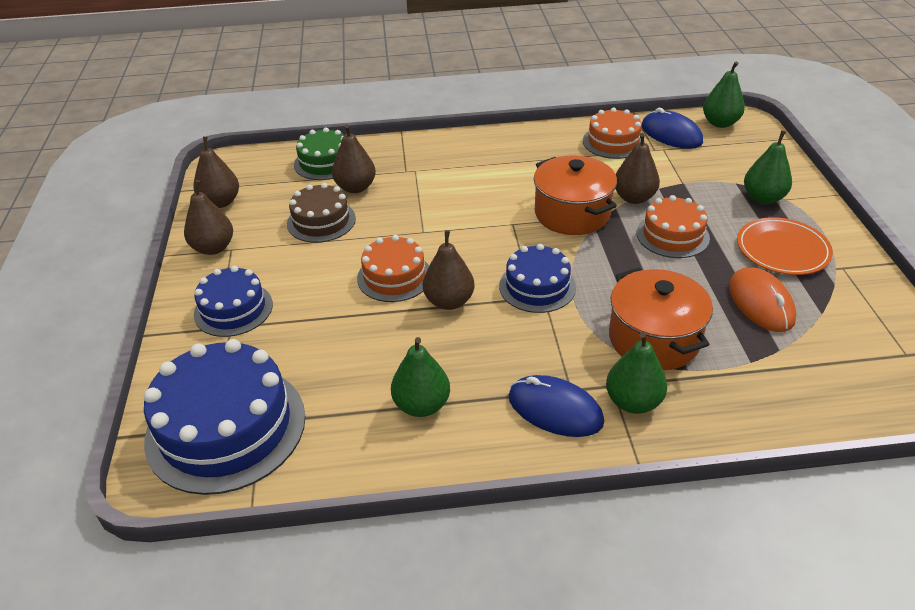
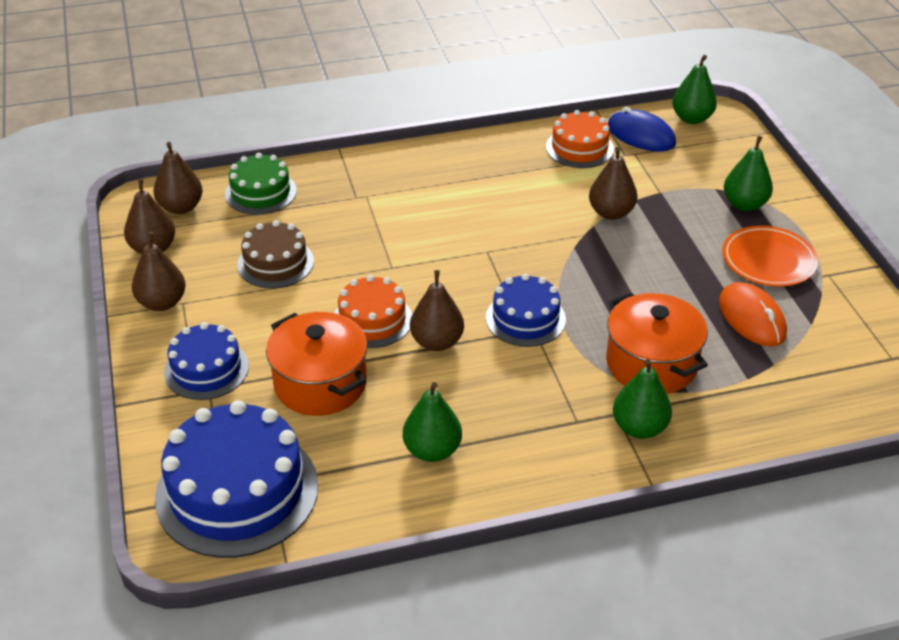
camera: 10 degrees left, 0 degrees up
(355, 187) = (304, 221): brown pear -> brown pear (181, 207)
(555, 409) = (565, 442): blue mouse -> none
(572, 213) = (548, 235): orange pot -> orange pot (320, 383)
(672, 235) = (656, 252): orange cake -> none

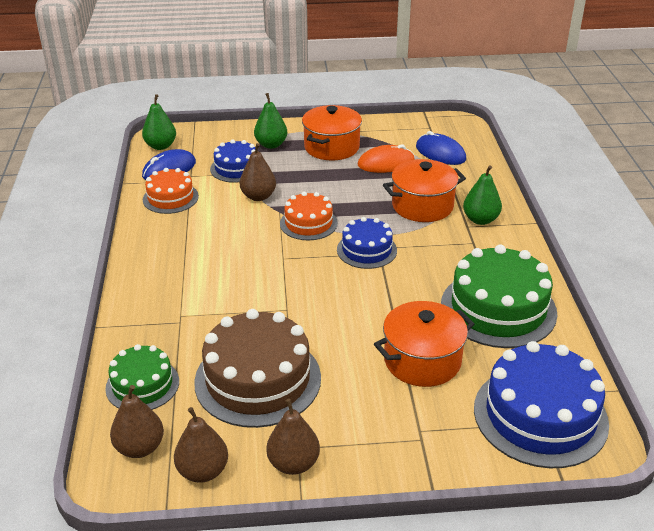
camera: 80 degrees left, 5 degrees down
(206, 369) = (394, 431): blue cake -> blue cake (236, 168)
(275, 263) = (258, 379): brown cake -> brown cake, size x1.75
(372, 320) = (351, 325): orange cake -> orange cake (308, 223)
(432, 450) = (498, 308): green pear -> green cake
(437, 342) = (384, 294): brown pear -> none
(768, 260) = (331, 147): orange plate -> orange pot
(814, 375) = (440, 153): none -> blue mouse

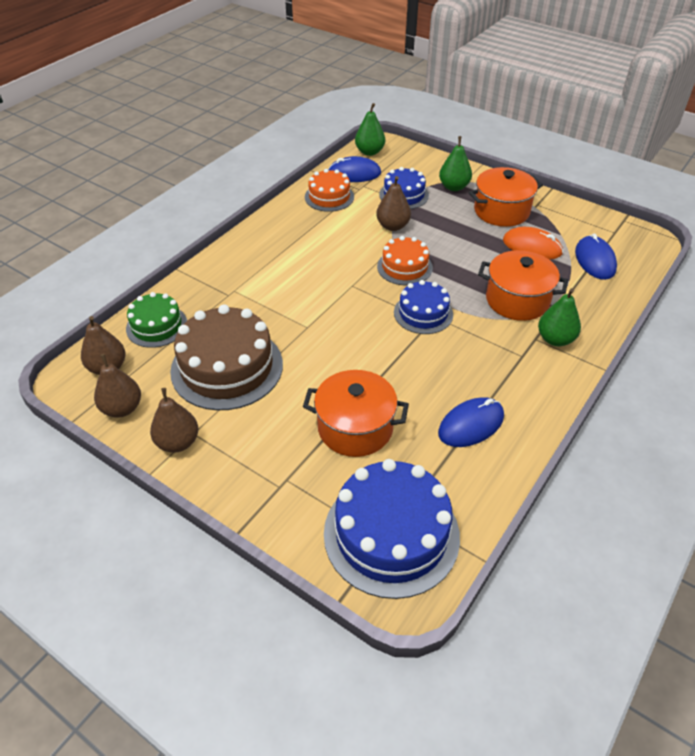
camera: 40 degrees right, 10 degrees up
(498, 308) = (471, 425): green cake -> blue mouse

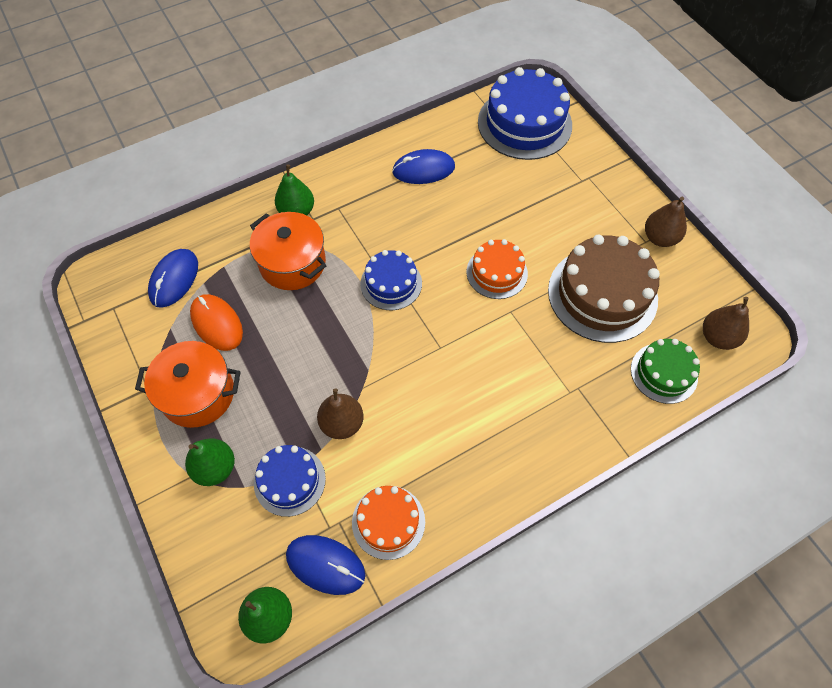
camera: 155 degrees left, 15 degrees up
(122, 408) = (705, 287): brown pear -> none
(355, 428) = (513, 199): orange pot -> none
(404, 267) = (370, 350): orange cake -> orange cake (497, 272)

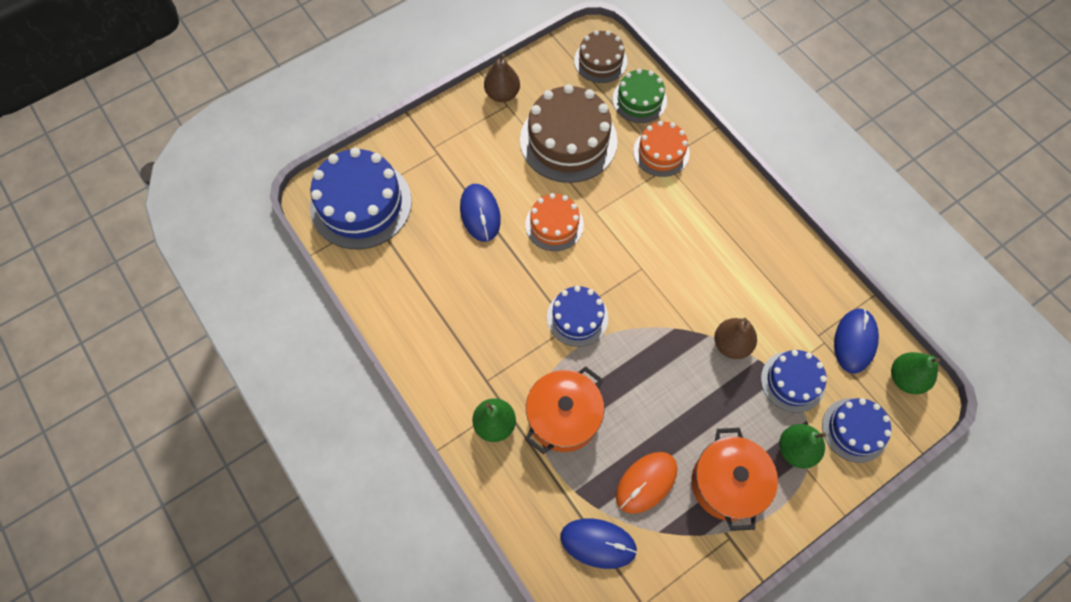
camera: 95 degrees left, 5 degrees up
(222, 538) = (854, 430): none -> blue cake
(388, 522) = (809, 297): orange cake -> orange cake (661, 152)
(423, 169) = (429, 299): blue mouse -> blue mouse (480, 213)
(718, 337) = (600, 61): brown pear -> brown cake

